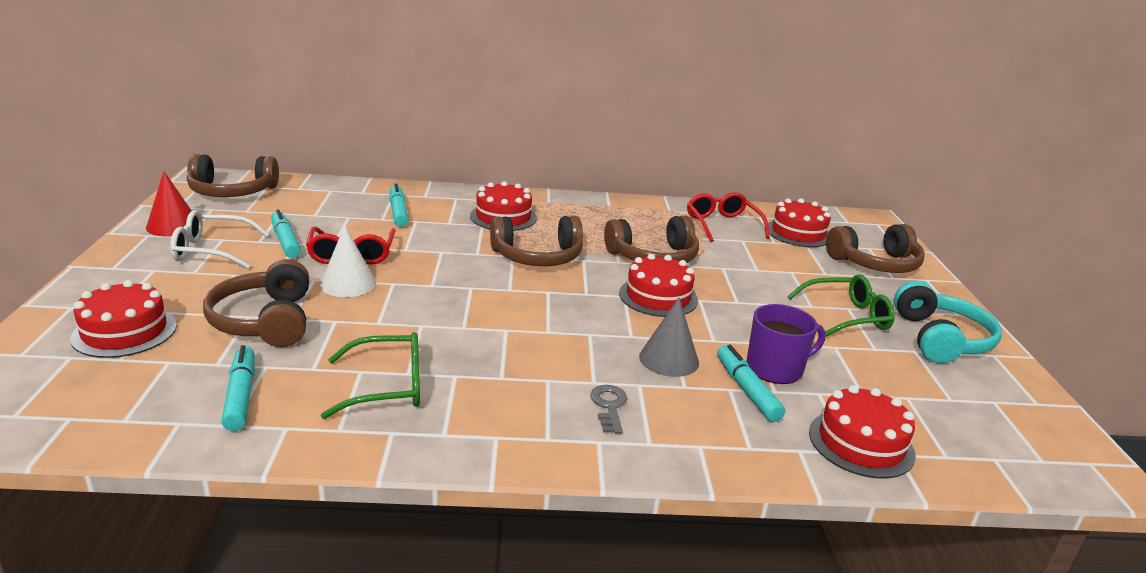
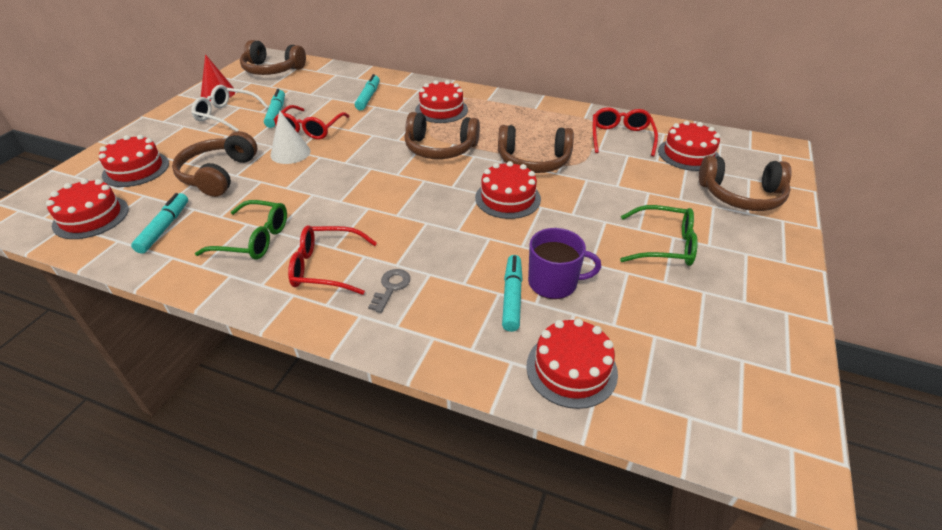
camera: 25 degrees right, 15 degrees up
(104, 401) = (91, 217): none -> red cake
(512, 400) = (326, 267): none -> red glasses
(669, 359) = (470, 256): grey cone -> none
(940, 339) = (741, 285): turquoise headphones -> none

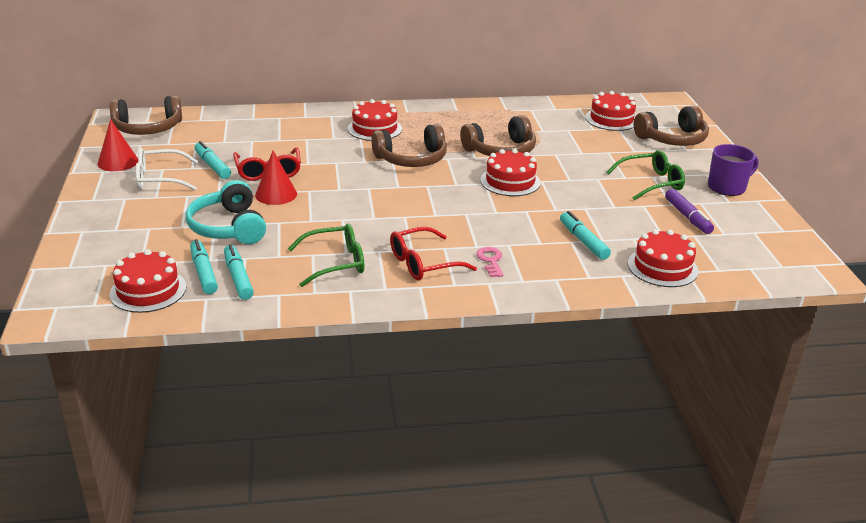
camera: 30 degrees left, 10 degrees down
(136, 169) = (132, 244): red cake -> none
(218, 174) = (228, 227): brown headphones -> turquoise headphones
(290, 153) = (276, 194): white cone -> red cone
(368, 97) = (289, 132): turquoise marker -> turquoise marker (203, 272)
(391, 287) = (490, 260): grey key -> pink key
(554, 283) = (602, 225): purple mug -> purple mug (727, 187)
(621, 137) = (550, 118): red glasses -> none
(669, 306) = (687, 217): none -> purple marker

